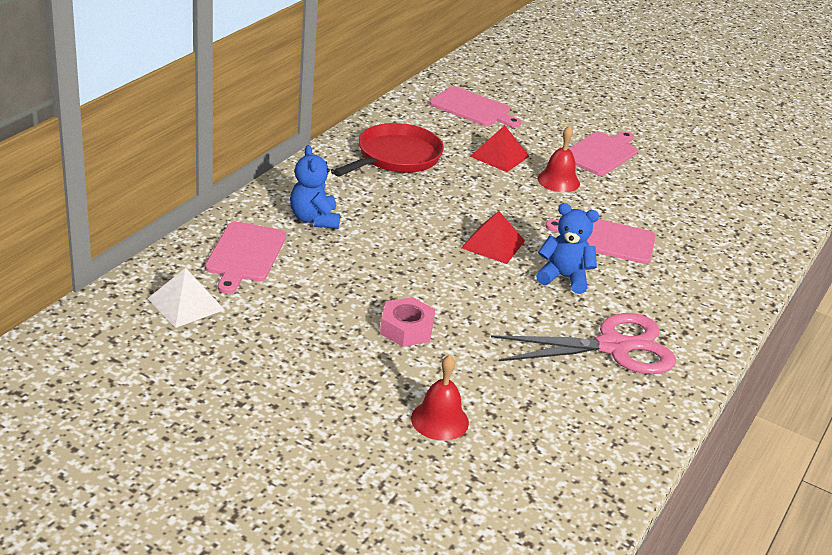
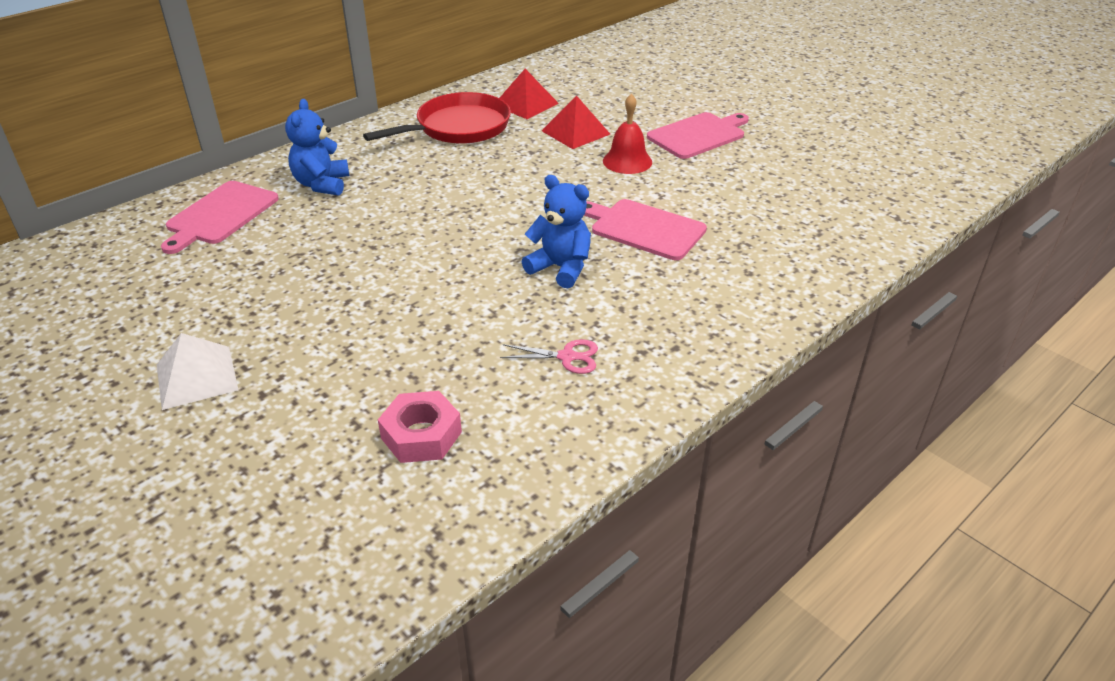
camera: 20 degrees right, 5 degrees up
(186, 304) = (116, 261): white pyramid -> white pyramid (196, 377)
(406, 329) = (330, 310): pink nut -> pink nut (421, 435)
(439, 420) = (286, 424): red bell -> none
(472, 108) = (579, 84): pink cutting board -> none
(493, 244) = (501, 224): red pyramid -> red pyramid (525, 104)
(612, 347) = (567, 357): pink scissors -> pink scissors, size x0.42

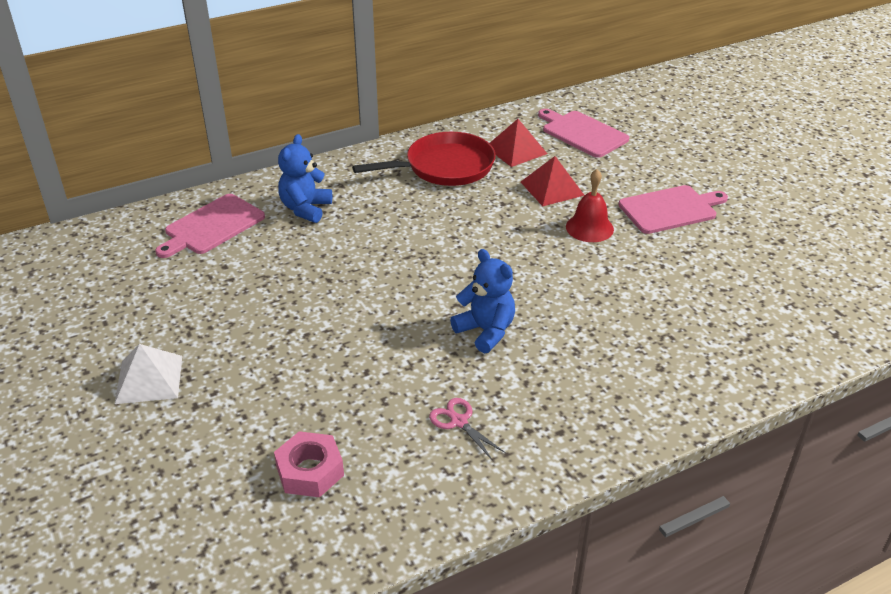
camera: 15 degrees right, 0 degrees up
(567, 357) = (459, 422): pink scissors -> pink scissors turned 150 degrees counterclockwise
(644, 229) = (578, 303): pink cutting board -> pink cutting board (582, 133)

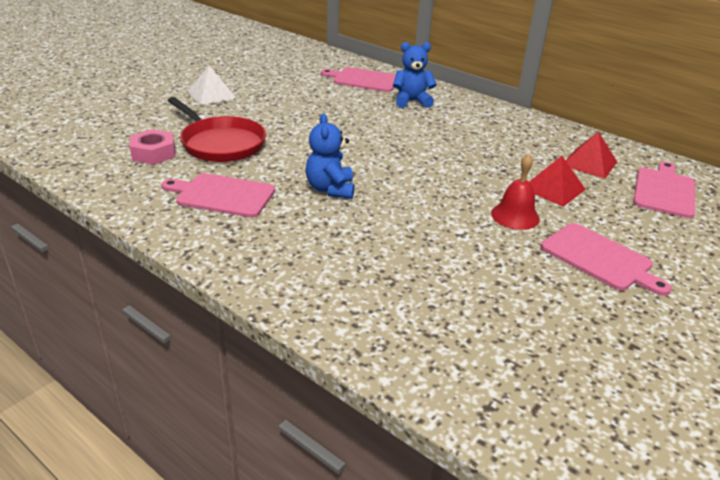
camera: 65 degrees right, 5 degrees down
(445, 167) = (523, 138): red pan -> red pan (220, 143)
(459, 422) = (222, 195): pink scissors -> pink cutting board
(486, 331) = (330, 189): blue teddy bear -> blue teddy bear turned 150 degrees clockwise

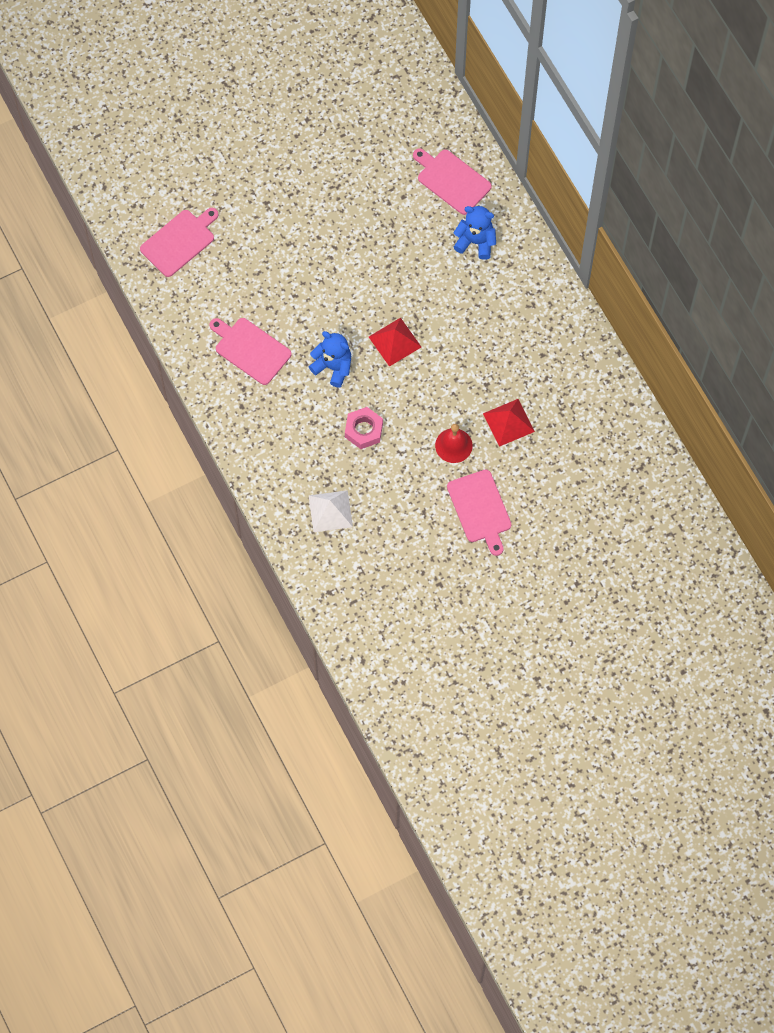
camera: 25 degrees right, 35 degrees up
(153, 153) = (214, 271): pink nut -> pink nut (364, 430)
(211, 94) = (289, 172): white pyramid -> white pyramid (330, 511)
(220, 143) = (271, 271): red pan -> none
(330, 189) = (333, 367): blue teddy bear -> blue teddy bear turned 105 degrees clockwise
(589, 163) = (568, 398): red pyramid -> red pyramid (395, 342)
(664, 191) = (598, 454): pink cutting board -> pink cutting board (179, 241)

